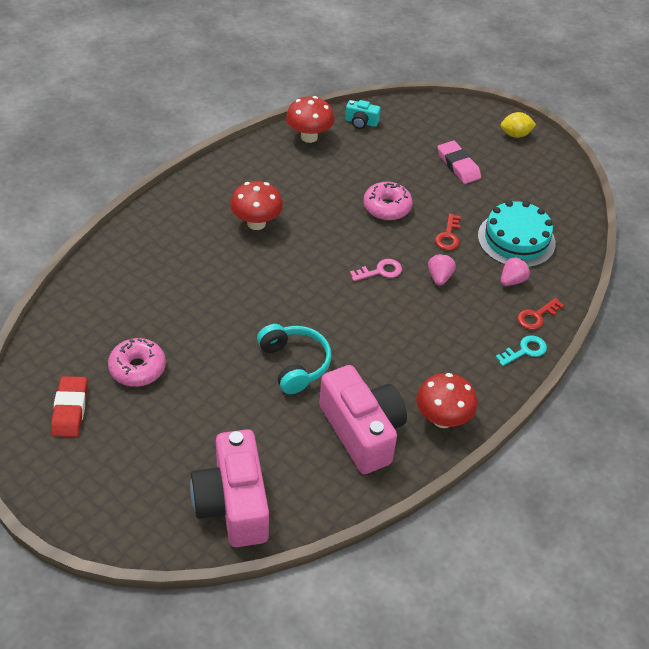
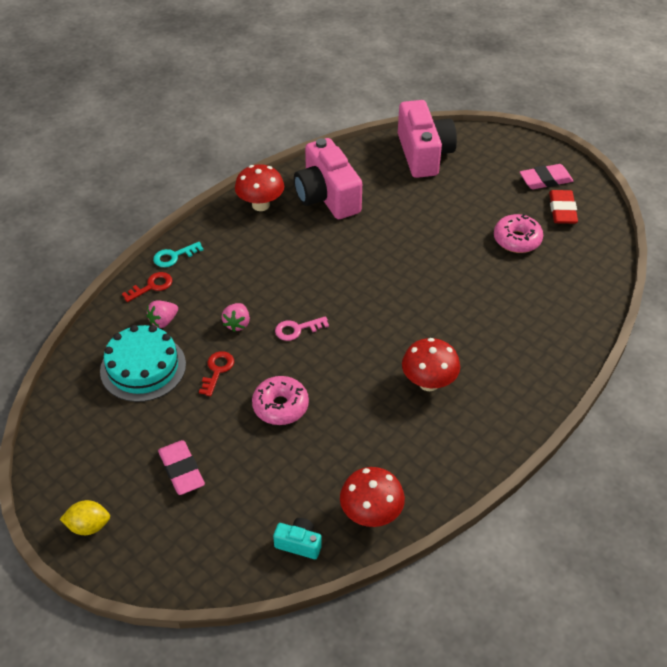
camera: 175 degrees left, 0 degrees up
(76, 457) = (545, 180): none -> pink eraser
(294, 364) = (382, 244): turquoise headphones -> none

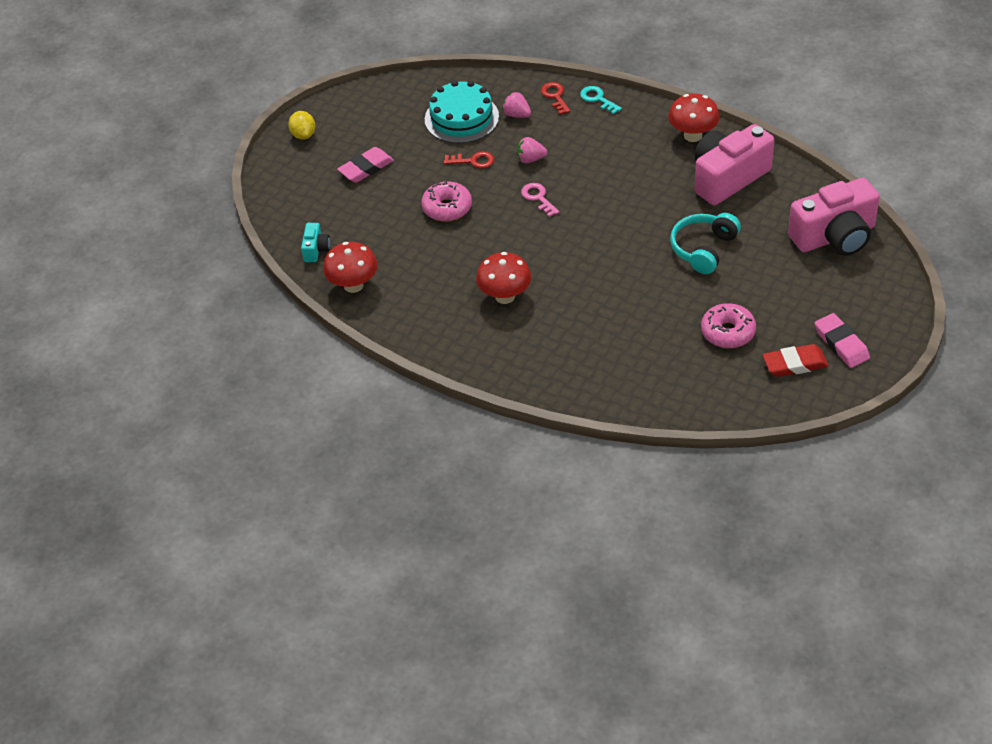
camera: 80 degrees right, 0 degrees up
(152, 286) = (555, 96): red key -> red key turned 150 degrees counterclockwise
(411, 231) = (703, 249): none -> turquoise headphones

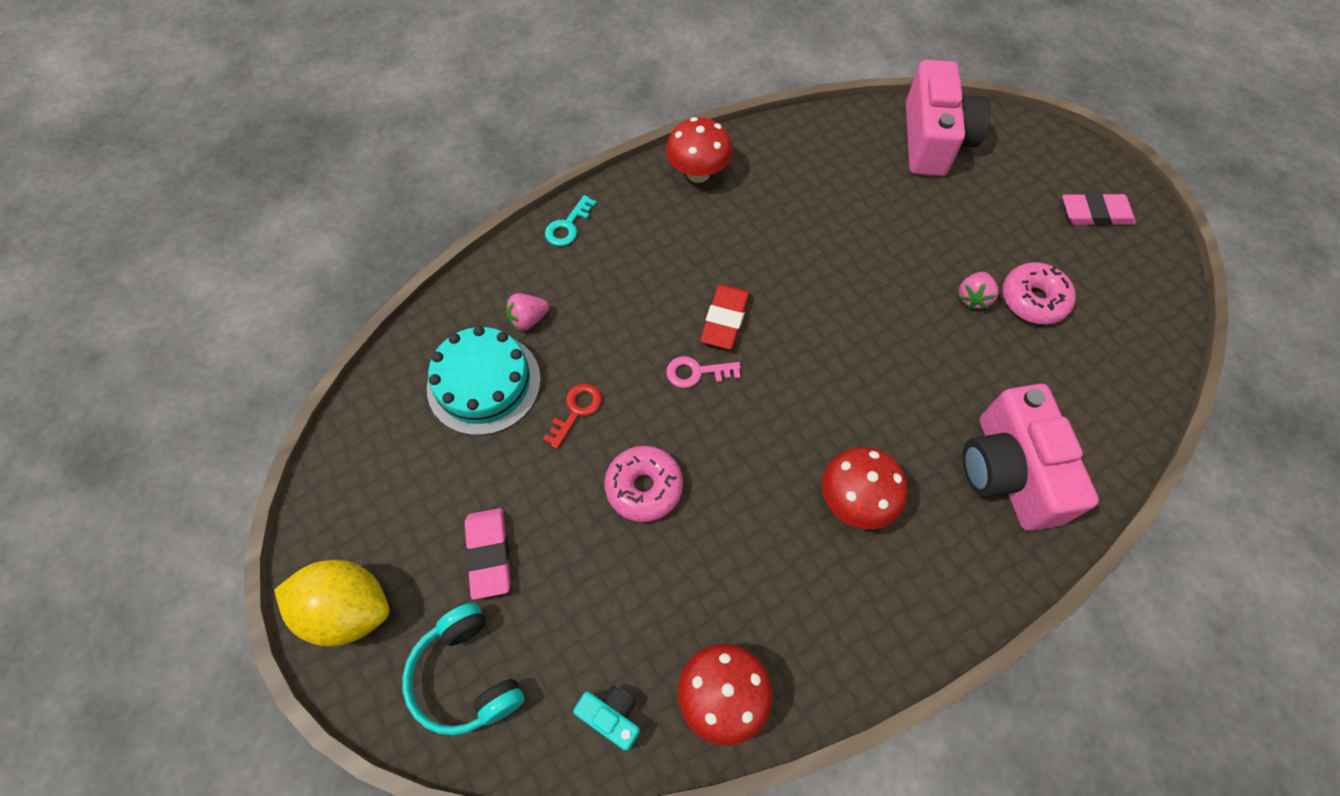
camera: 65 degrees left, 15 degrees up
(303, 135) = (348, 609): yellow lemon -> yellow lemon, size x1.73
(530, 159) = (621, 345): pink strawberry -> pink strawberry (973, 298)
(555, 96) = (528, 264): red key -> none
(597, 99) = (568, 226): turquoise key -> turquoise key turned 45 degrees counterclockwise
(703, 249) = (887, 255): turquoise headphones -> turquoise headphones (466, 676)
(728, 178) = (787, 178): pink camera -> pink camera (1008, 471)
(795, 364) = (1109, 266): red eraser -> red eraser (725, 319)

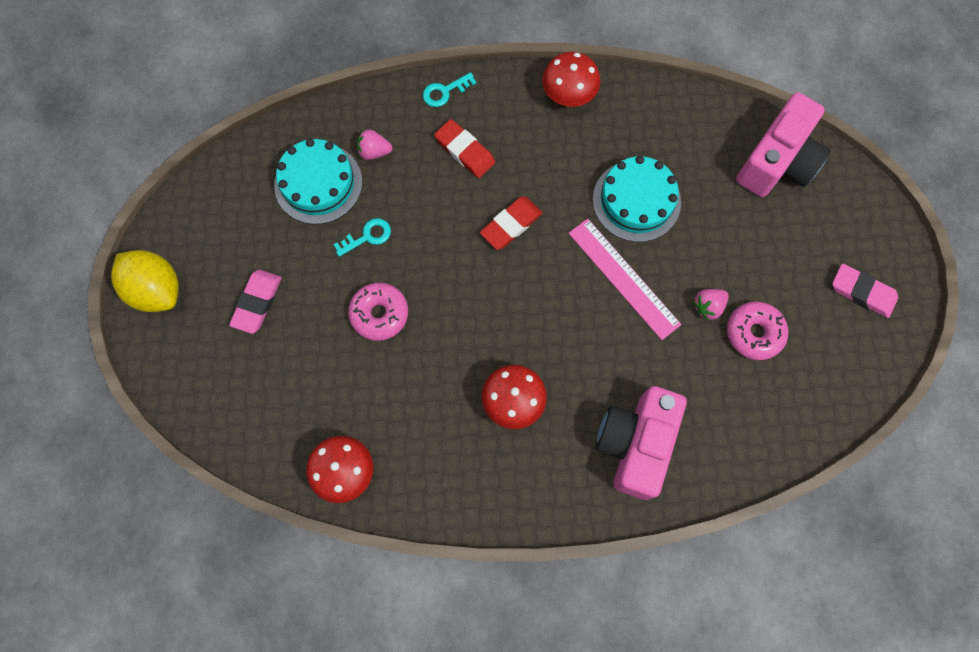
camera: 30 degrees right, 10 degrees up
(466, 676) = (203, 370): turquoise headphones -> none
(576, 410) = (367, 236): red key -> turquoise key
(611, 716) = (273, 444): turquoise camera -> none
(627, 272) = (464, 151): none -> red eraser
(696, 372) = (465, 253): pink key -> none
(832, 235) = (636, 201): none -> turquoise cake
(874, 313) = (623, 278): none -> pink ruler

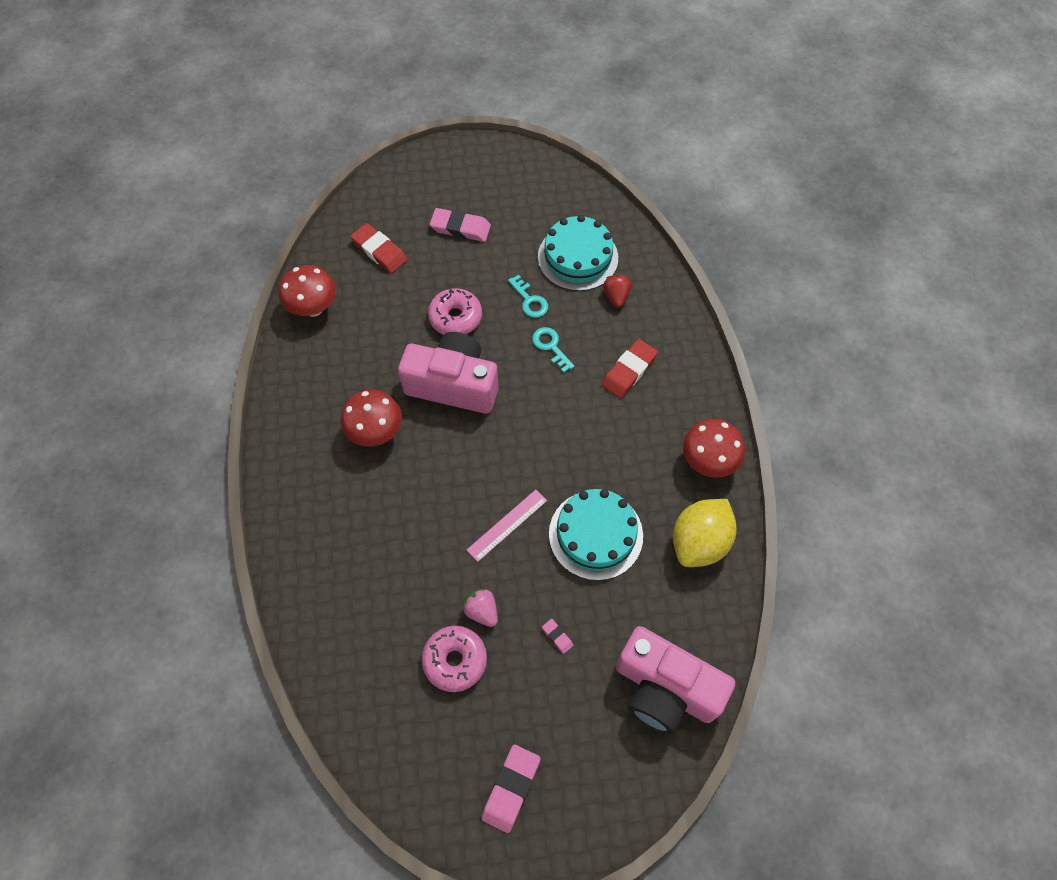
camera: 85 degrees right, 10 degrees down
(156, 290) = (467, 160): yellow lemon -> yellow lemon (699, 542)
(374, 152) = (616, 296): pink strawberry -> red strawberry
(444, 92) = (691, 348): turquoise key -> turquoise key (550, 346)
(511, 225) = (554, 418): red eraser -> red eraser (379, 251)
(623, 278) = (507, 525): pink ruler -> pink ruler, size x0.64
(635, 444) = (335, 542): pink camera -> pink camera (453, 385)
(732, 243) = (557, 636): none -> pink eraser

